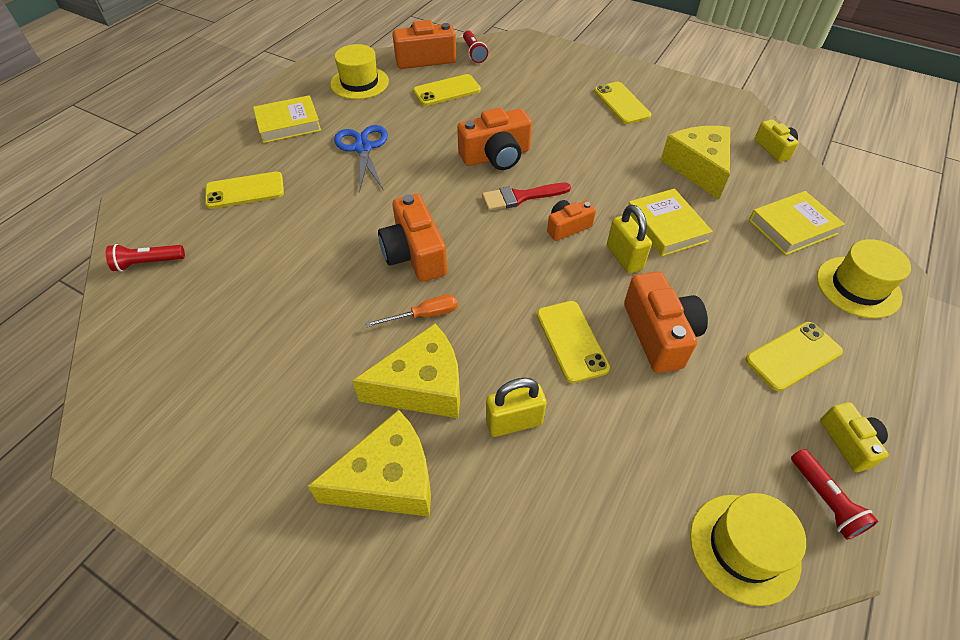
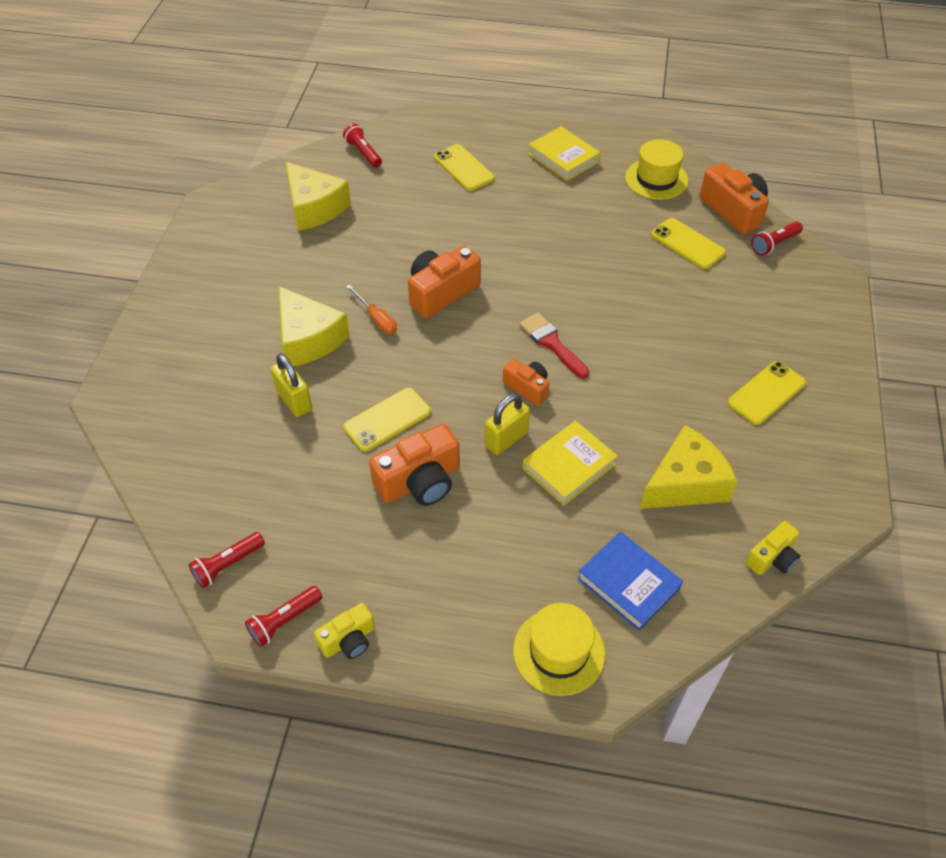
camera: 70 degrees right, 0 degrees up
(363, 148) = (558, 216): blue scissors -> none
(388, 480) = (226, 345): yellow cheese -> yellow cheese (314, 208)
(496, 156) = (603, 310): orange camera -> none
(744, 547) = (228, 565): yellow hat -> red flashlight
(792, 227) = (628, 584): yellow book -> blue book
(793, 356) = (434, 591): yellow phone -> none

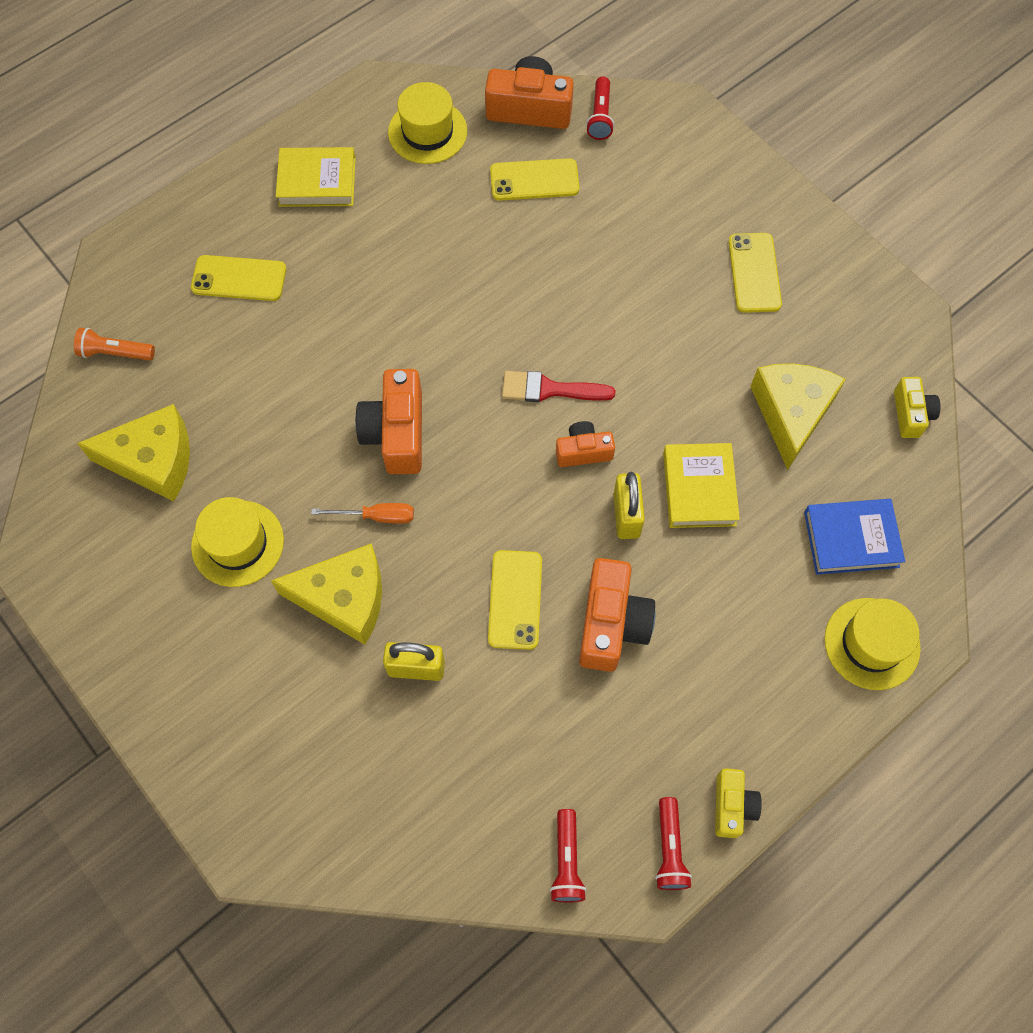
camera: 50 degrees left, 15 degrees up
(298, 272) = (237, 543): none -> yellow hat
(363, 153) = (115, 353): red flashlight -> orange flashlight

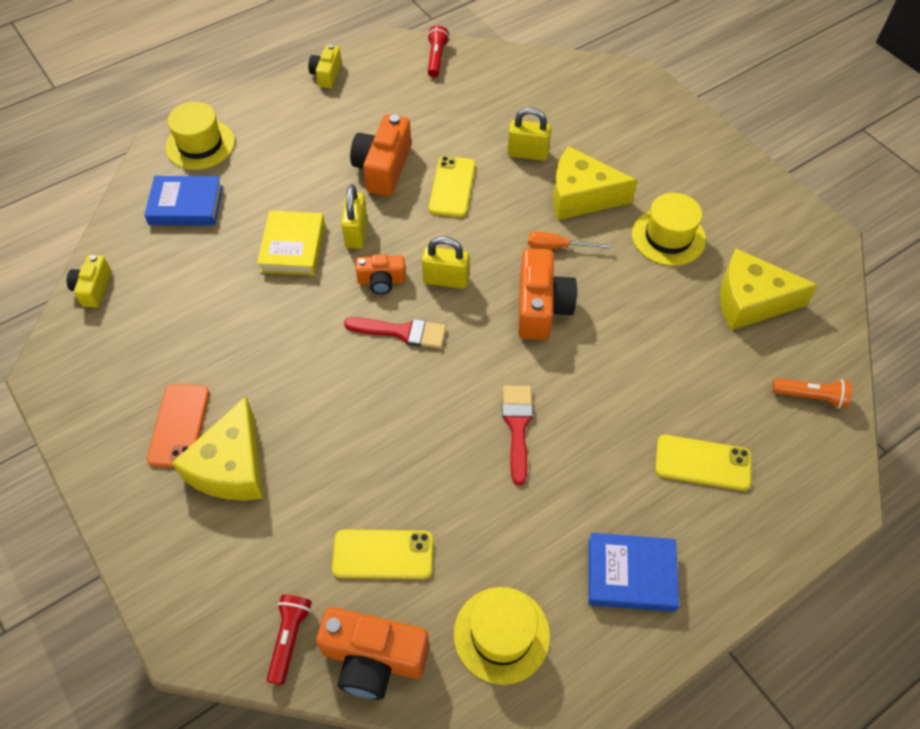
camera: 175 degrees left, 10 degrees down
(317, 182) = (631, 574): yellow book -> blue book
(419, 298) = (517, 427): none -> red brush
(508, 459) = (446, 280): none -> yellow padlock
(669, 849) = (371, 59): red flashlight -> none
(754, 273) = (179, 425): yellow phone -> orange phone
(791, 413) = (195, 296): yellow cheese -> yellow cheese (231, 467)

